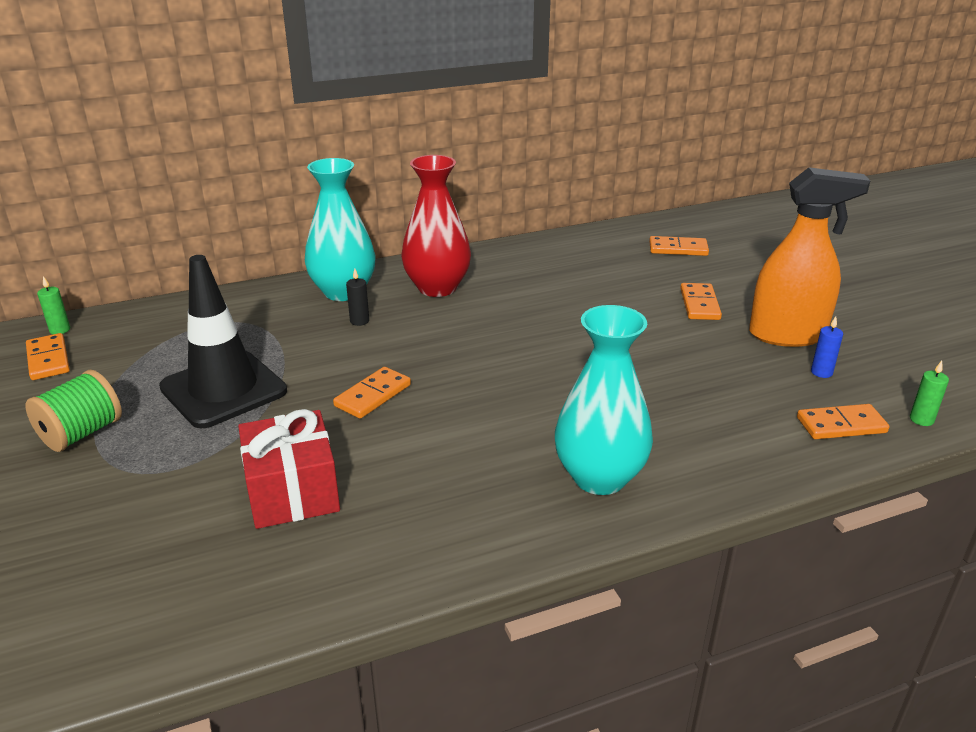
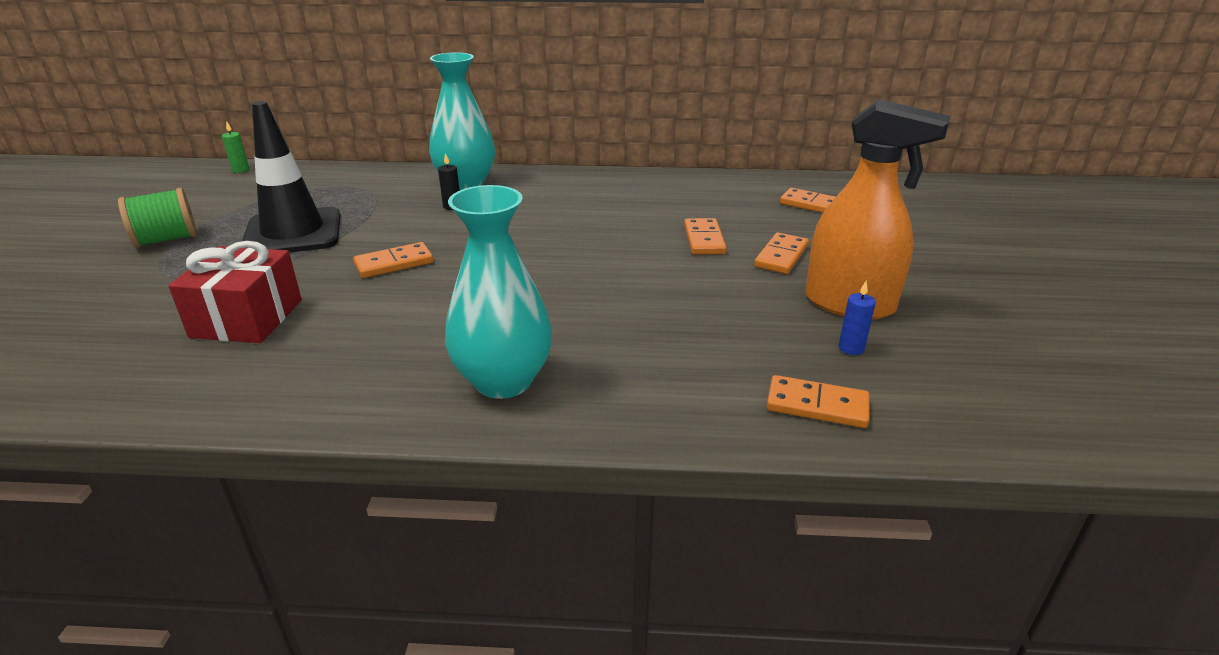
camera: 25 degrees right, 0 degrees up
(48, 359) = (209, 187): orange domino -> orange domino (704, 239)
(437, 288) = (545, 194): red vase -> none
(921, 419) = (927, 427): green candle -> none

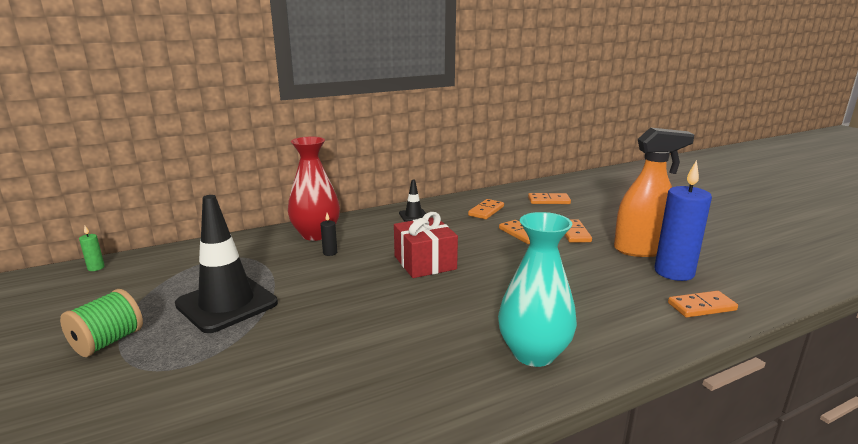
camera: 30 degrees left, 10 degrees down
(247, 318) = (287, 378): red gift -> red gift (425, 262)
(394, 263) = (346, 303): orange domino -> orange domino (486, 211)
(466, 183) = (316, 234): turquoise vase -> red vase
(602, 185) = (413, 215): none -> black traffic cone
(851, 348) = (674, 272): blue candle -> blue candle, size x2.44

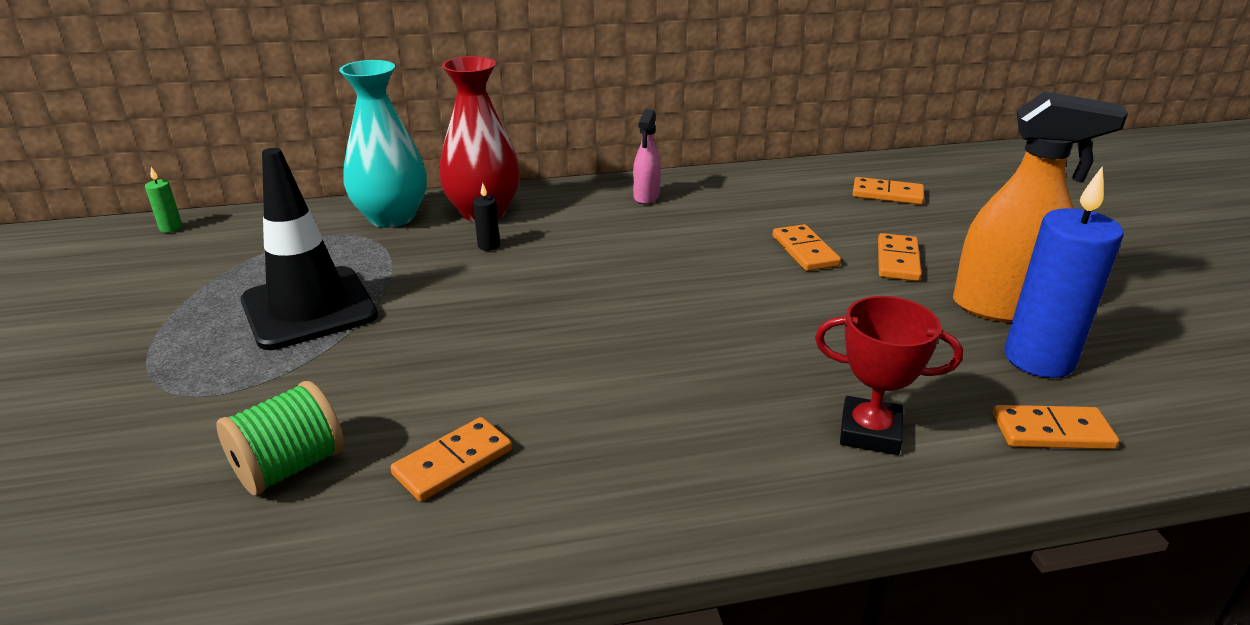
camera: 15 degrees right, 10 degrees up
(108, 342) = (138, 342): green spool -> green spool (290, 467)
(413, 215) = (646, 197): black traffic cone -> pink spray bottle
(425, 262) = (622, 281): red gift -> none
(486, 211) = (768, 202): orange domino -> orange domino (453, 462)
(533, 353) = (710, 464): turquoise vase -> turquoise vase (392, 217)
(610, 322) = (870, 432): none -> red trophy

